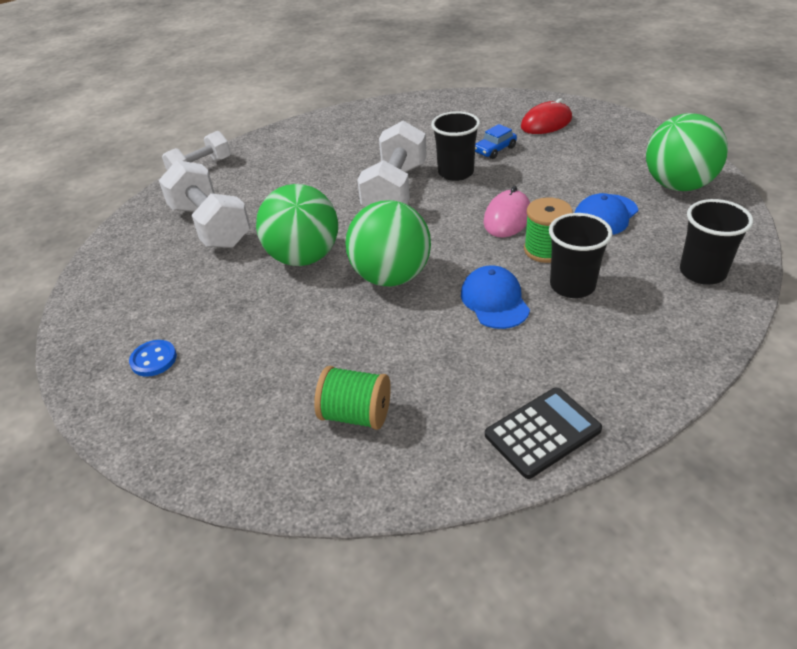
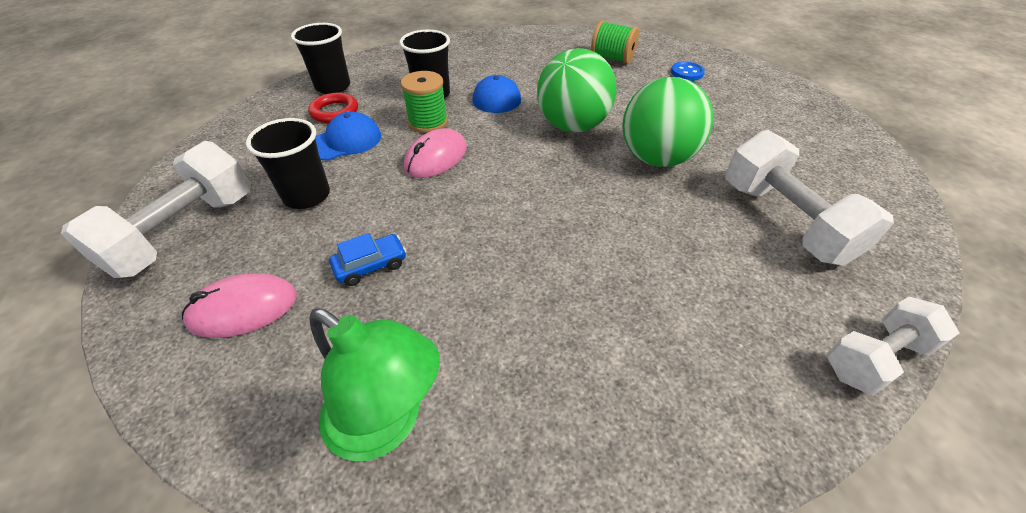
camera: 170 degrees left, 5 degrees up
(153, 359) = (766, 103): blue button -> blue button (687, 73)
(395, 190) = (541, 223): white dumbbell -> white dumbbell (185, 233)
(438, 110) = (387, 424): none -> green lamp
(456, 173) = (451, 234): black cup -> black cup (307, 196)
(542, 432) = (510, 39): black calculator -> none
(546, 123) = (243, 309): red mouse -> pink mouse
(655, 241) = (334, 112): none -> red ring
(678, 185) = (239, 157): green ball -> none

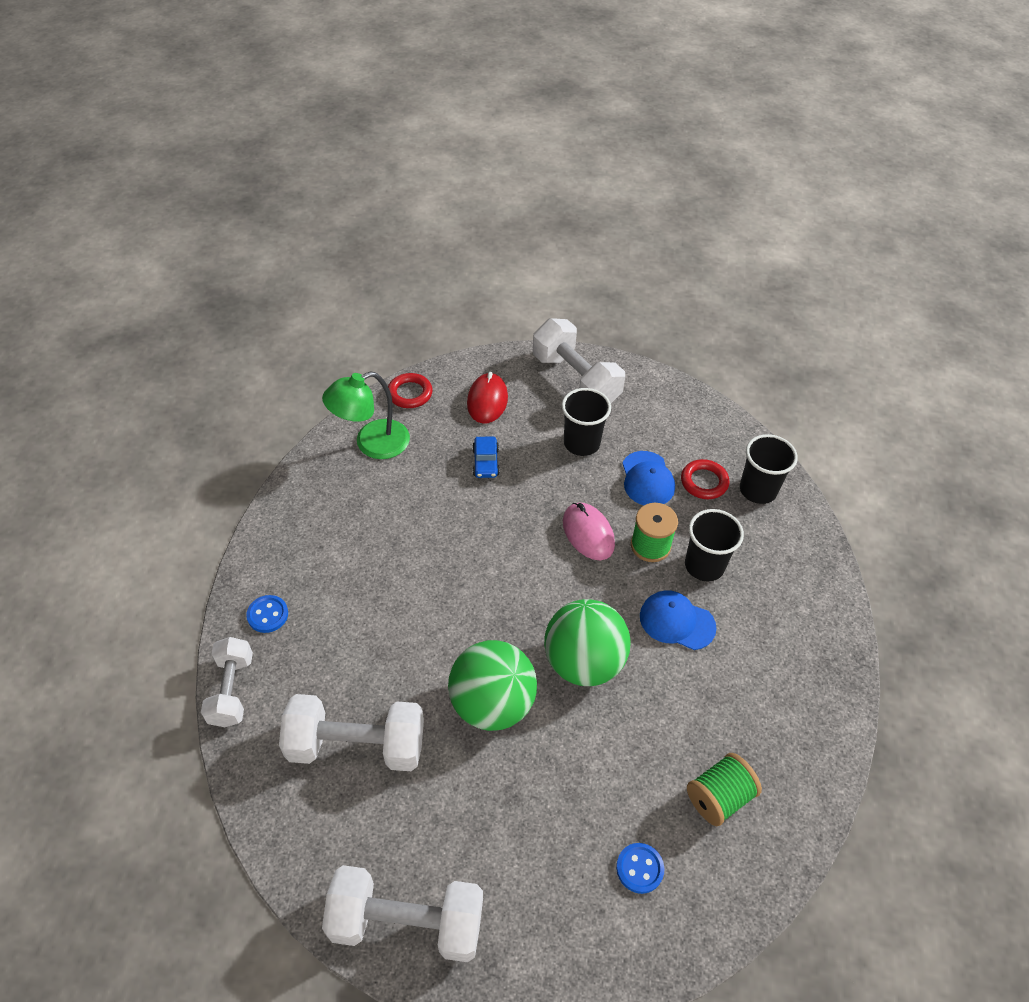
camera: 115 degrees right, 5 degrees up
(241, 427) = (410, 393): none -> red ring
(243, 309) = (487, 401): pink mouse -> red mouse
(762, 383) = (267, 615): none -> blue button
(845, 143) = (407, 922): none -> white dumbbell

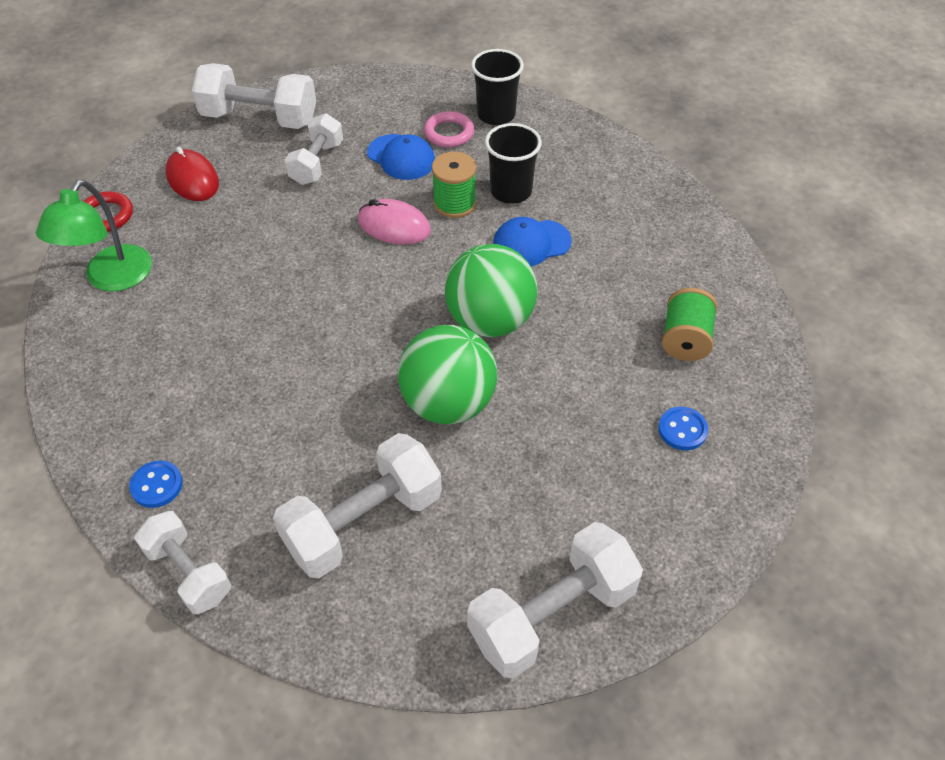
camera: 40 degrees left, 0 degrees up
(486, 462) = (244, 227): blue car -> none
(581, 443) = (317, 163): black cup -> white dumbbell
(704, 482) = (449, 133): red ring -> pink ring

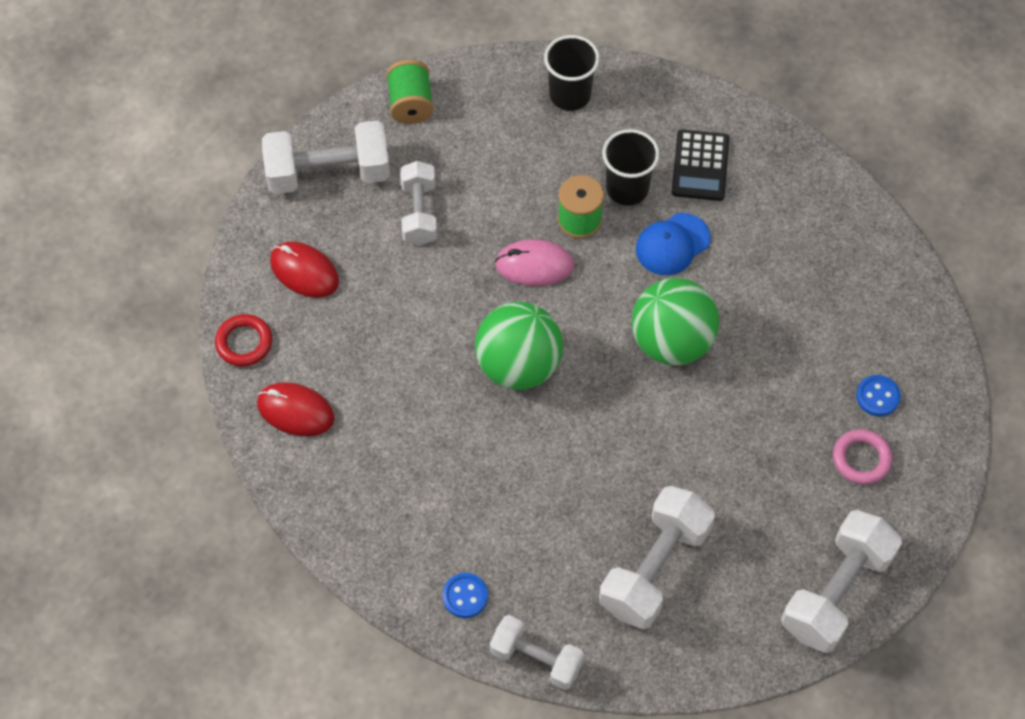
camera: 20 degrees left, 10 degrees up
(111, 278) = (295, 411): green lamp -> red mouse
(401, 157) = (500, 179): blue cap -> none
(448, 403) = (673, 437): green ball -> green ball (518, 365)
(449, 133) = (533, 133): pink ring -> pink ring (861, 459)
(587, 191) = (700, 166): none -> black calculator
(685, 340) = (849, 306): green spool -> green spool (410, 104)

